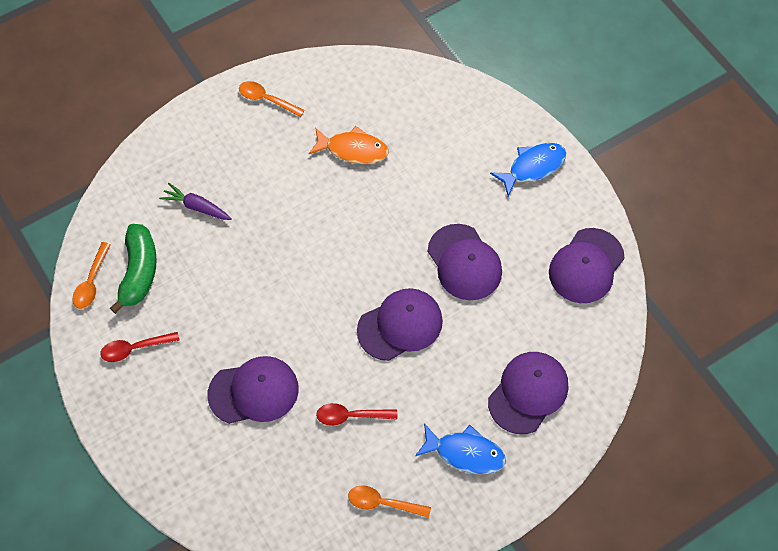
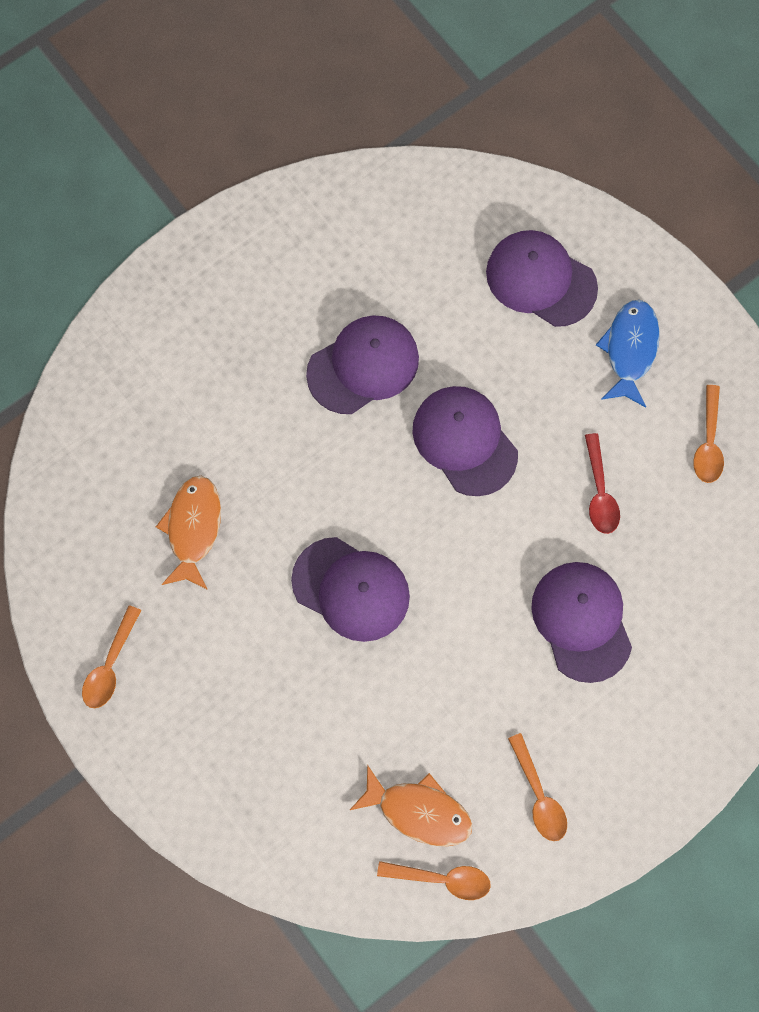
camera: 95 degrees left, 10 degrees up
(135, 348) = (539, 795): red spoon -> orange spoon
(139, 272) = (418, 811): green banana -> orange fish
(196, 207) = (304, 743): purple carrot -> none
(533, 167) = (208, 285): blue fish -> none
(586, 266) = (355, 216): purple cap -> purple cap (351, 589)

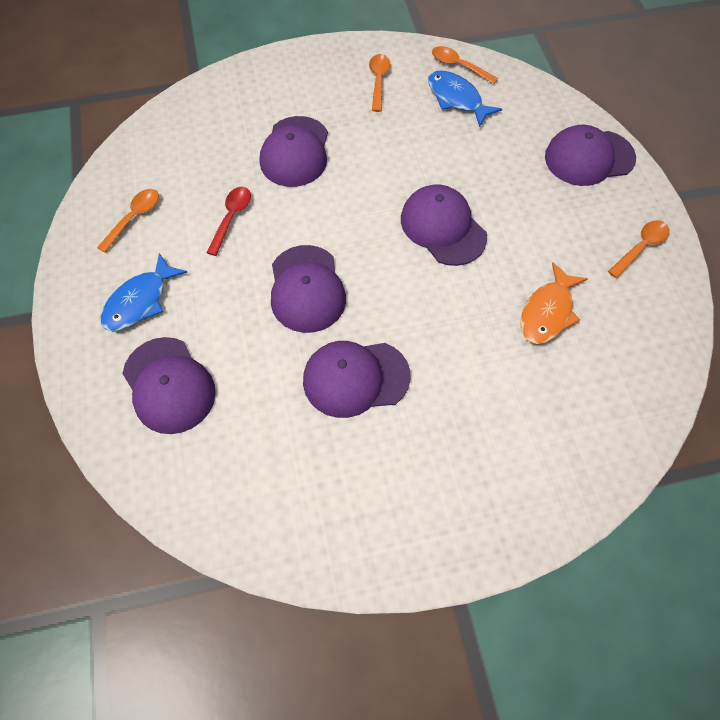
camera: 155 degrees left, 10 degrees down
(209, 783) = (589, 158): none -> purple cap
(418, 811) = (456, 99): orange fish -> blue fish

